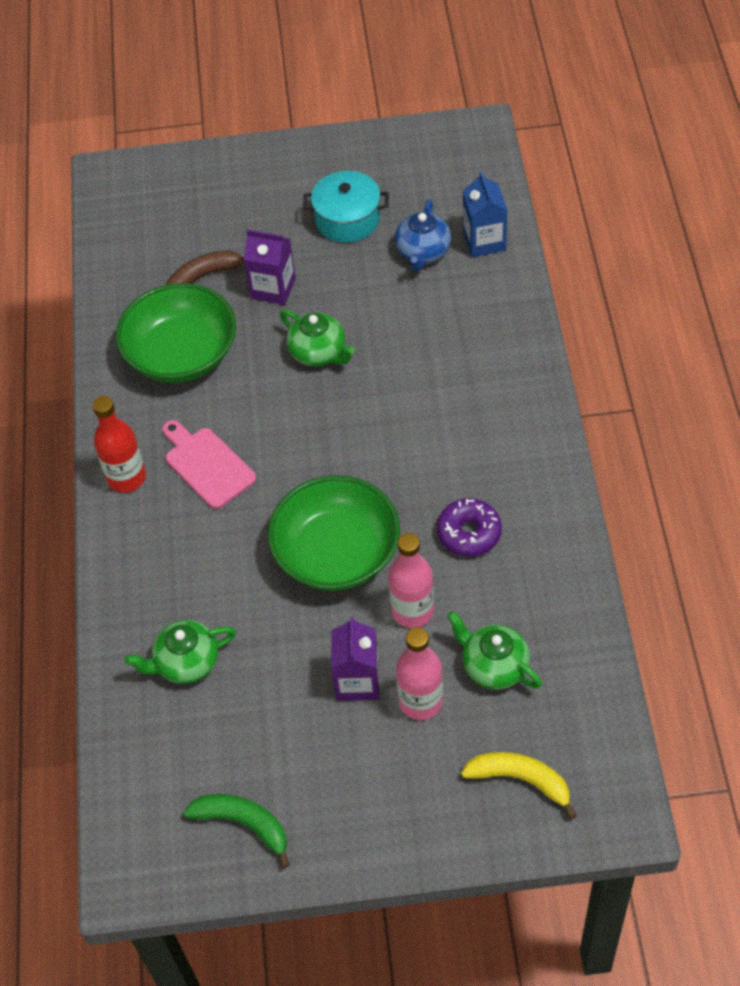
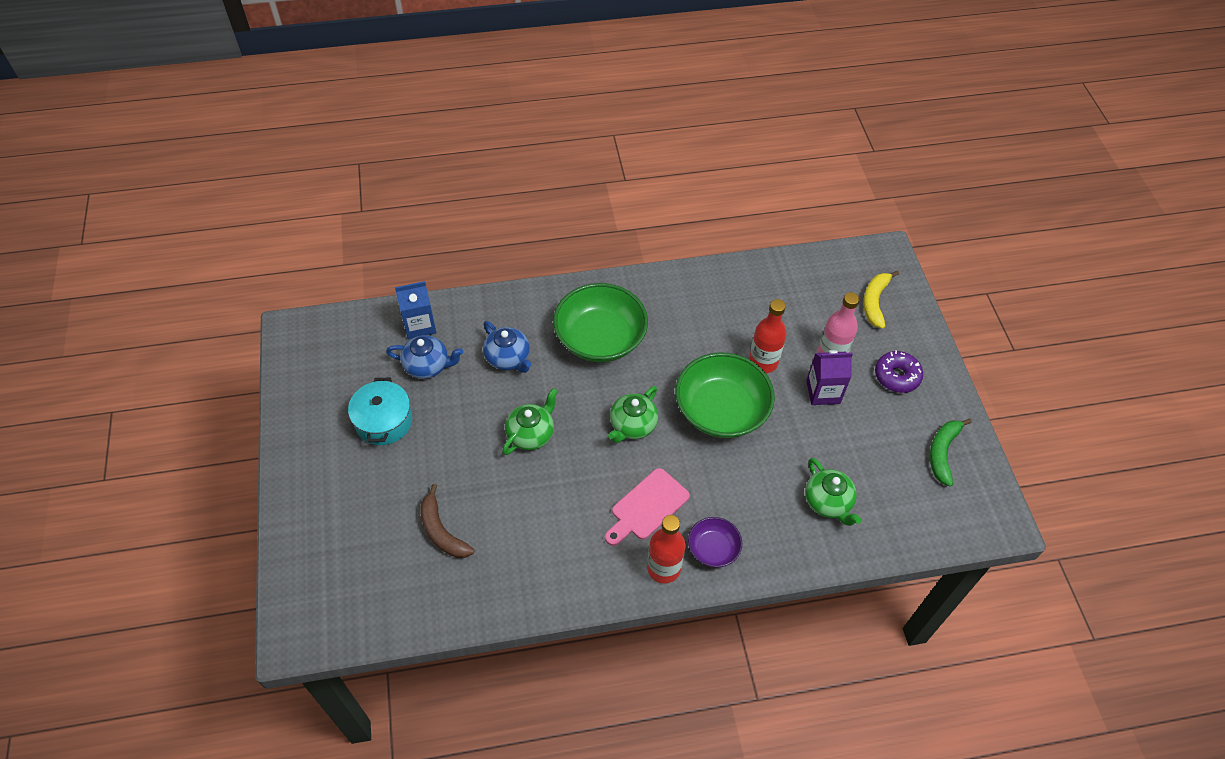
camera: 100 degrees left, 0 degrees up
(142, 529) = (713, 549): none -> purple bowl
(182, 354) = (530, 539): green bowl -> green bowl (600, 338)
(273, 288) = (459, 473): purple carton -> none
(412, 611) = (763, 362): pink bottle -> red bottle
(431, 328) = (508, 358): none -> blue teapot
(469, 533) = (696, 331): purple donut -> purple donut (896, 376)
(494, 666) = (798, 316): green teapot -> green teapot (632, 425)

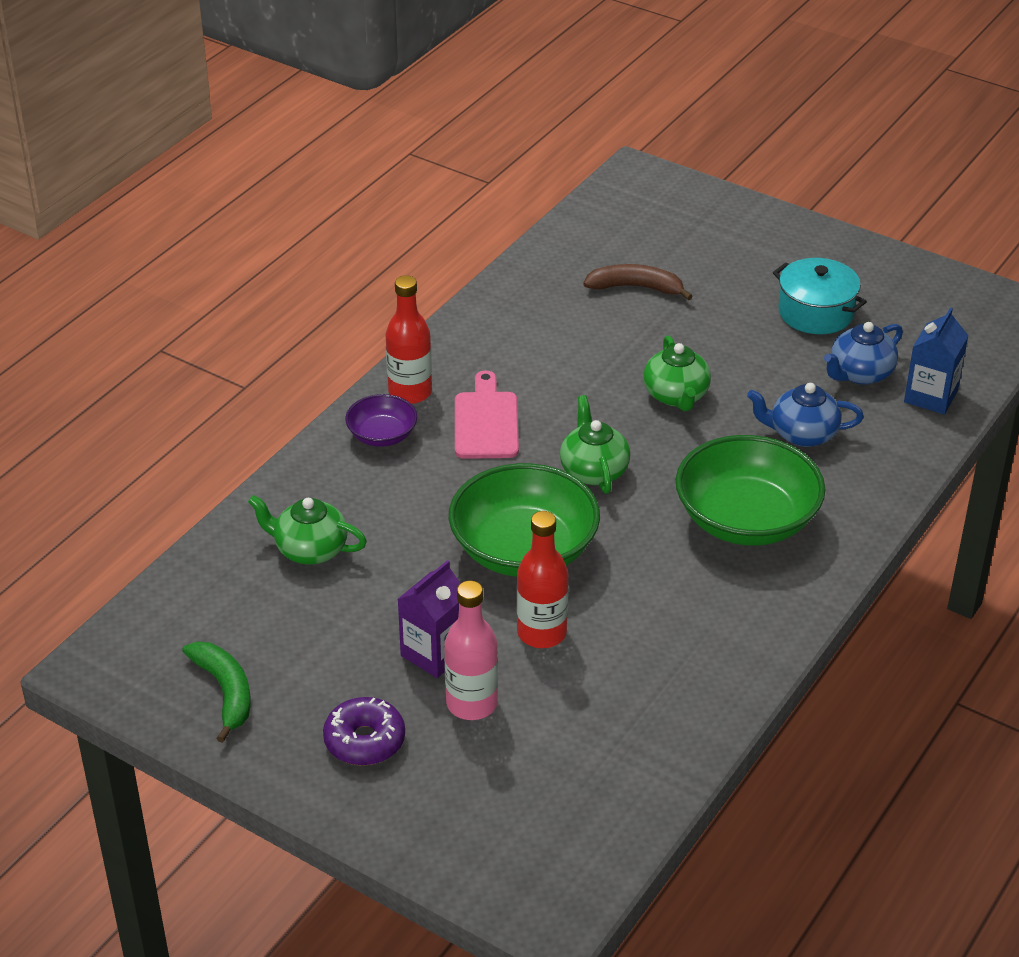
camera: 135 degrees right, 15 degrees down
(875, 302) = (492, 820): yellow banana -> none

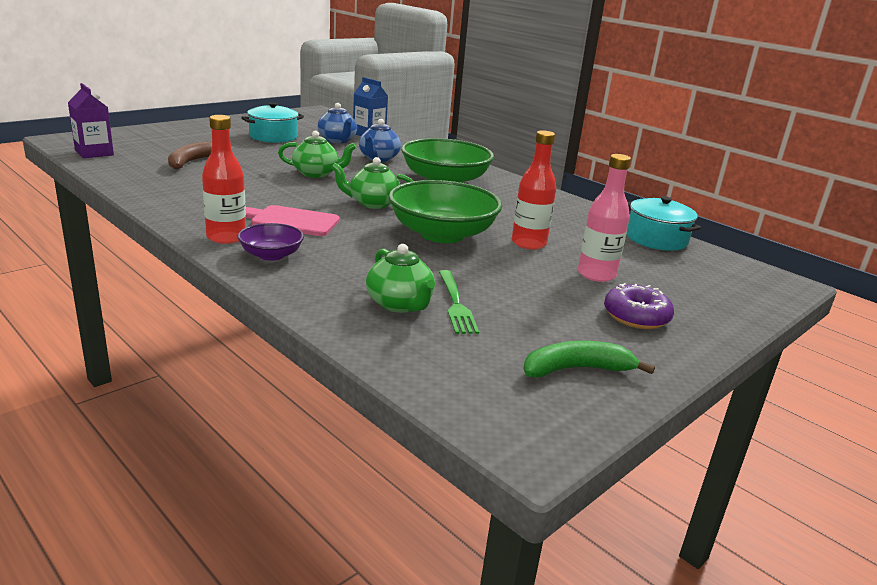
camera: 80 degrees left, 15 degrees down
(310, 550) = (400, 304): green teapot -> green teapot turned 60 degrees counterclockwise
(328, 590) = (456, 304): none -> green fork
(434, 653) = (542, 278): purple carton -> purple carton (94, 153)
(647, 772) = (656, 239): none -> turquoise pot

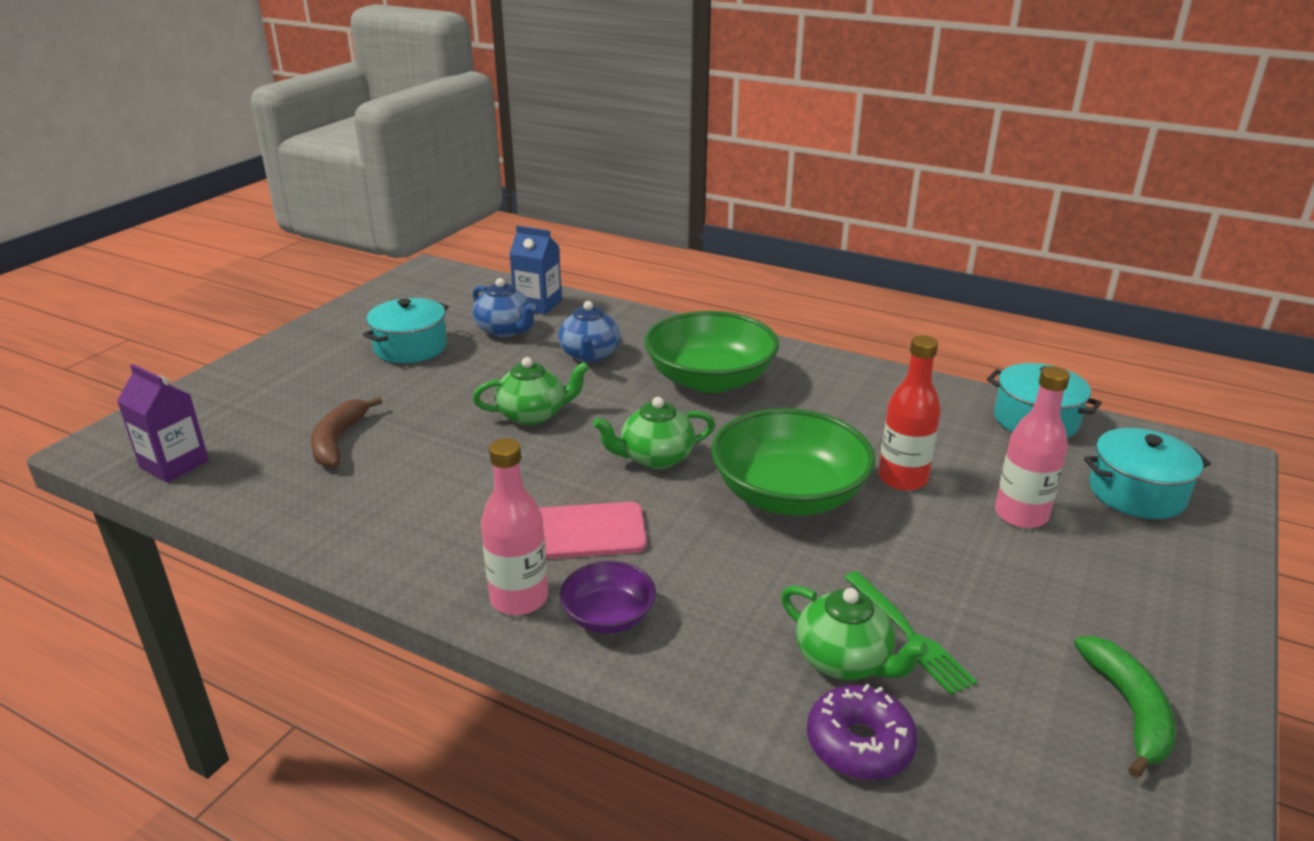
camera: 15 degrees left, 5 degrees up
(226, 237) = (519, 598): red bottle -> pink bottle
(576, 369) = (1128, 710): green banana -> green banana turned 120 degrees clockwise
(636, 317) = (1119, 582): purple donut -> purple donut (859, 744)
(697, 283) = (1136, 493): none -> turquoise pot

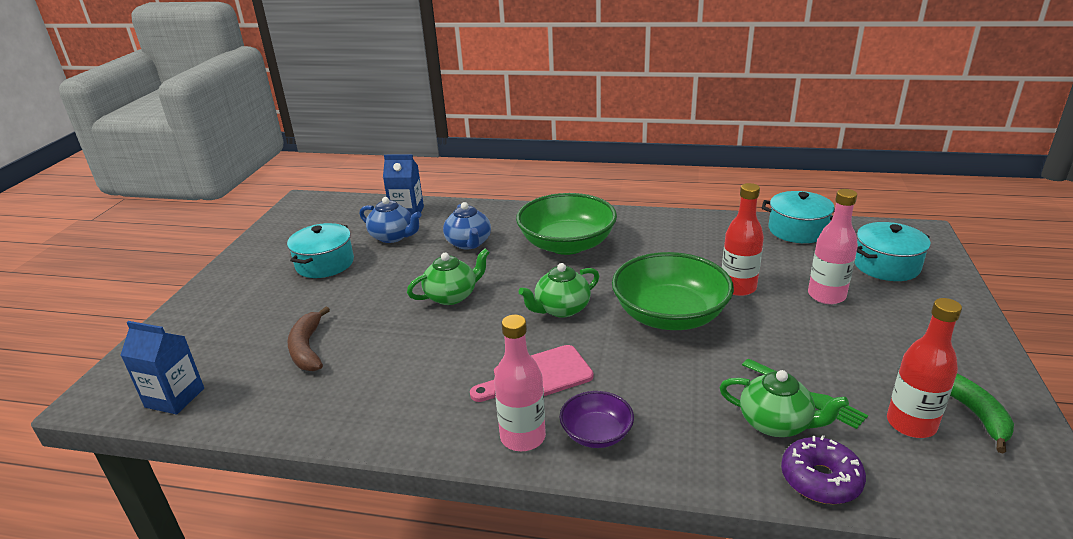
camera: 15 degrees left, 0 degrees up
(174, 464) = (175, 398): purple carton -> blue carton
(1032, 708) = (911, 424): none -> red bottle

